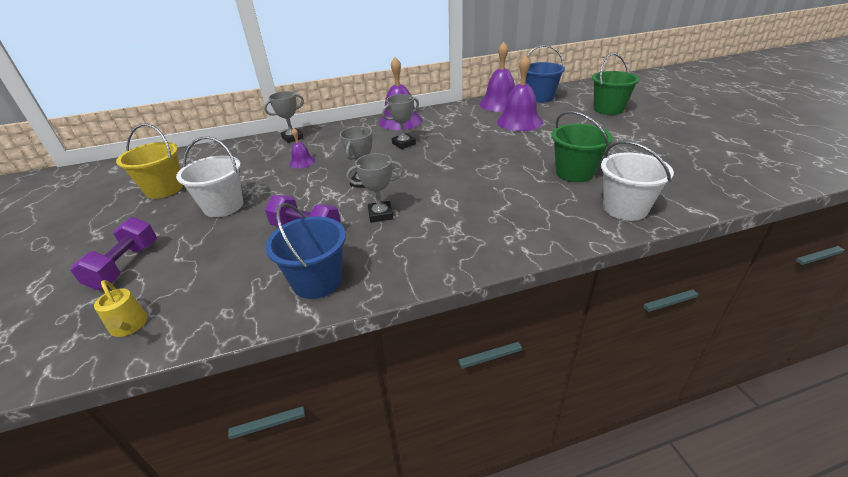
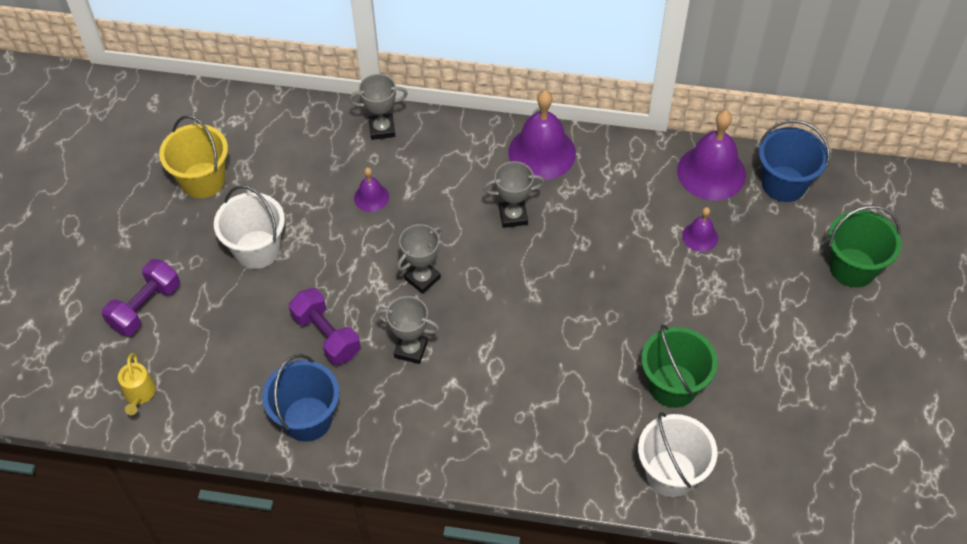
camera: 25 degrees right, 20 degrees up
(519, 121) = (700, 236): purple bell -> purple bell, size x0.51

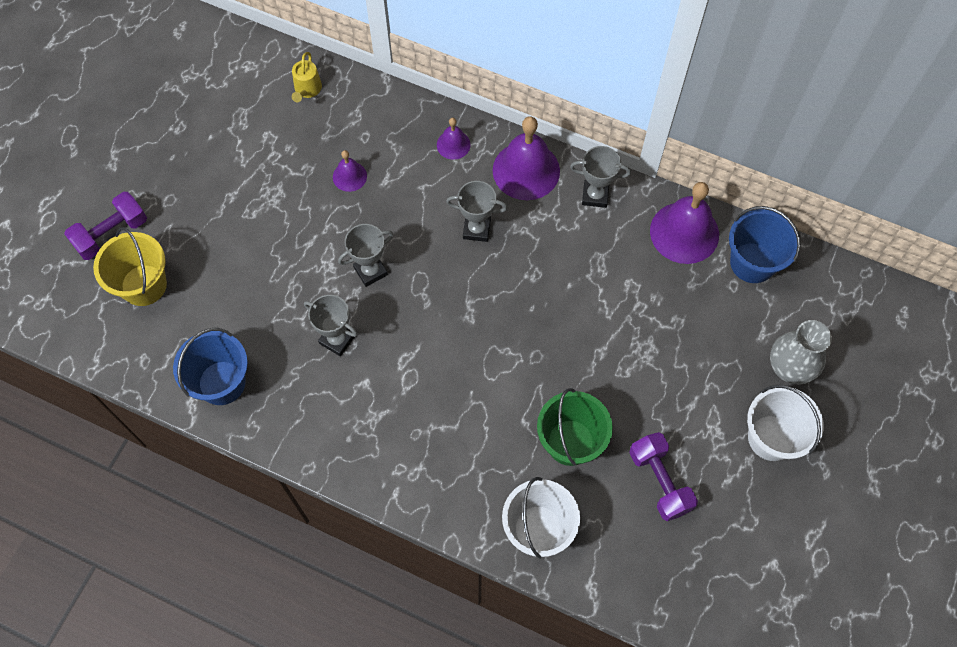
camera: 15 degrees right, 10 degrees up
(139, 394) = (81, 318): yellow watering can -> yellow watering can (307, 89)
(203, 180) = (200, 120): yellow bucket -> yellow bucket (144, 285)
(257, 249) = (228, 202): white bucket -> white bucket (771, 437)
(326, 336) = (264, 305): purple dumbbell -> purple dumbbell (659, 481)
(382, 129) = (382, 108): grey trophy -> grey trophy (595, 195)
(700, 236) = (649, 297): purple bell -> purple bell (453, 144)
(852, 267) = (789, 368): green bucket -> grey vase

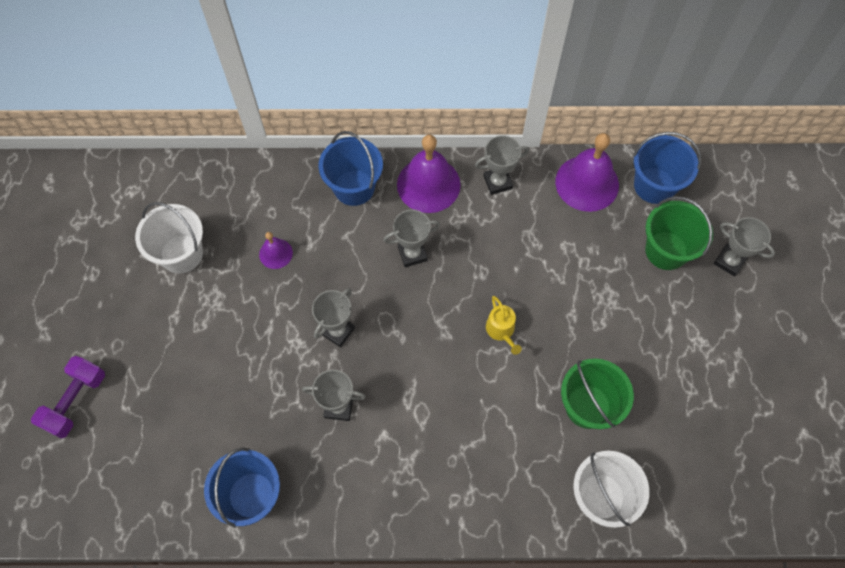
camera: 25 degrees left, 0 degrees up
(144, 285) = (131, 436): yellow bucket -> none
(307, 89) = (197, 191): yellow watering can -> yellow watering can (501, 330)
(453, 144) = (354, 187): purple bell -> blue bucket
(659, 481) = (678, 406): purple dumbbell -> none
(729, 330) = (666, 250): none -> green bucket
(771, 437) = (746, 326): white bucket -> white bucket (181, 254)
(789, 368) = (729, 261): grey vase -> grey trophy

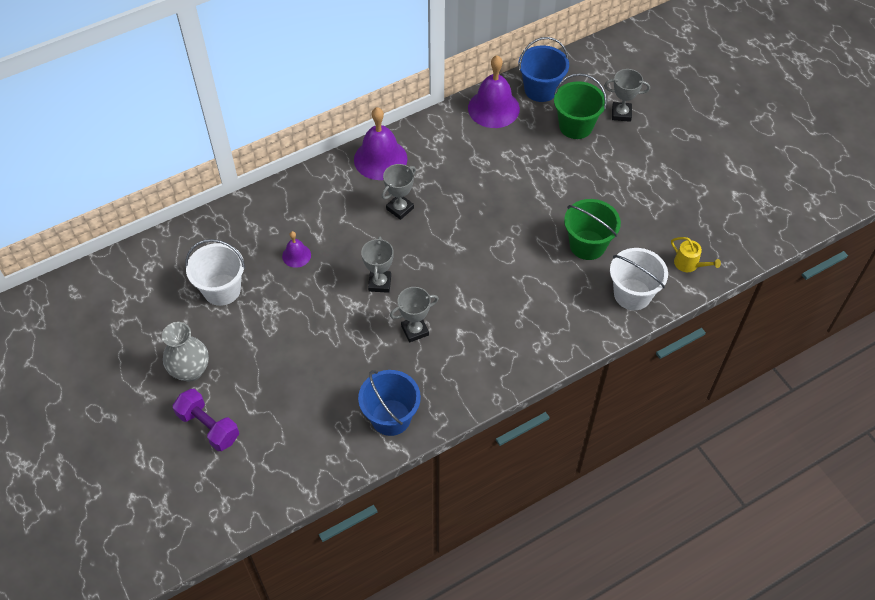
camera: 30 degrees left, 10 degrees down
(75, 401) = (208, 427): purple dumbbell -> purple dumbbell turned 45 degrees counterclockwise
(98, 328) = (190, 370): none -> grey vase
(354, 187) = (326, 185): blue bucket -> none
(497, 182) = (430, 135): grey trophy -> none
(501, 330) = (497, 227): yellow watering can -> yellow watering can (689, 264)

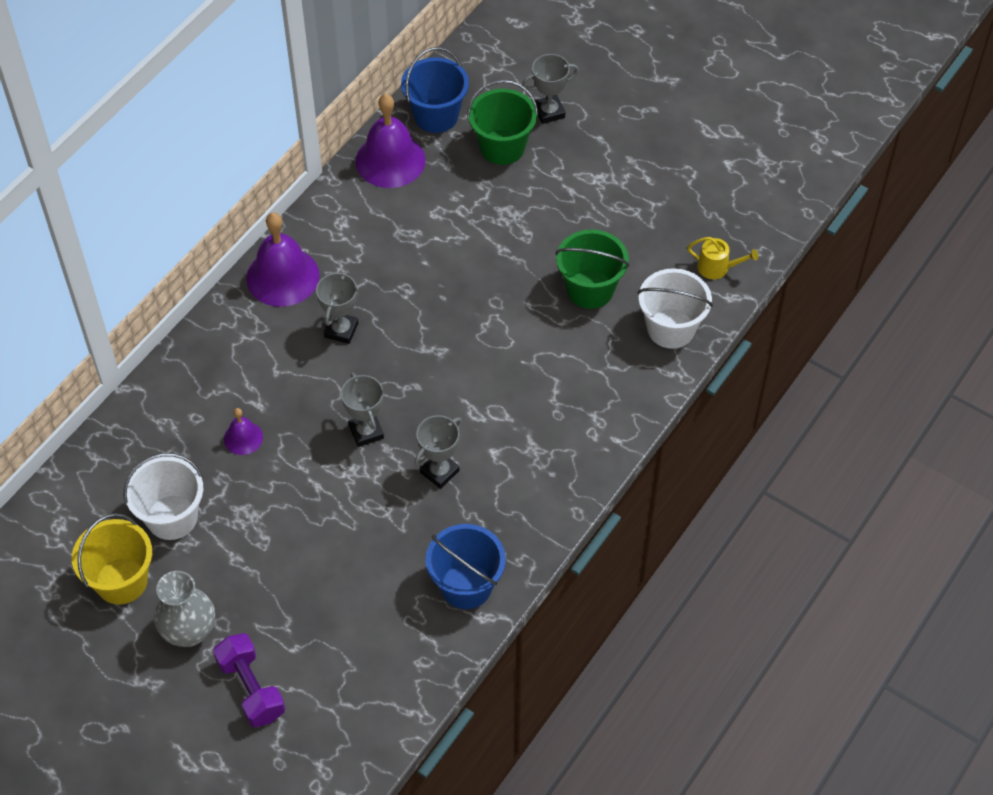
camera: 25 degrees left, 0 degrees up
(167, 318) = (121, 581): none -> yellow bucket
(208, 427) = (251, 689): purple dumbbell -> purple dumbbell turned 45 degrees clockwise

